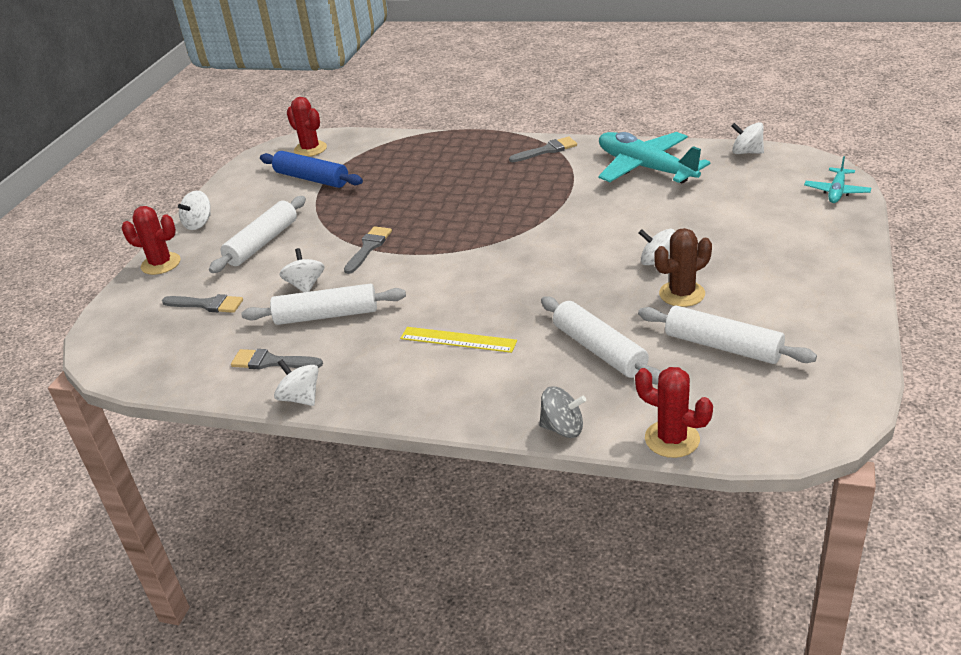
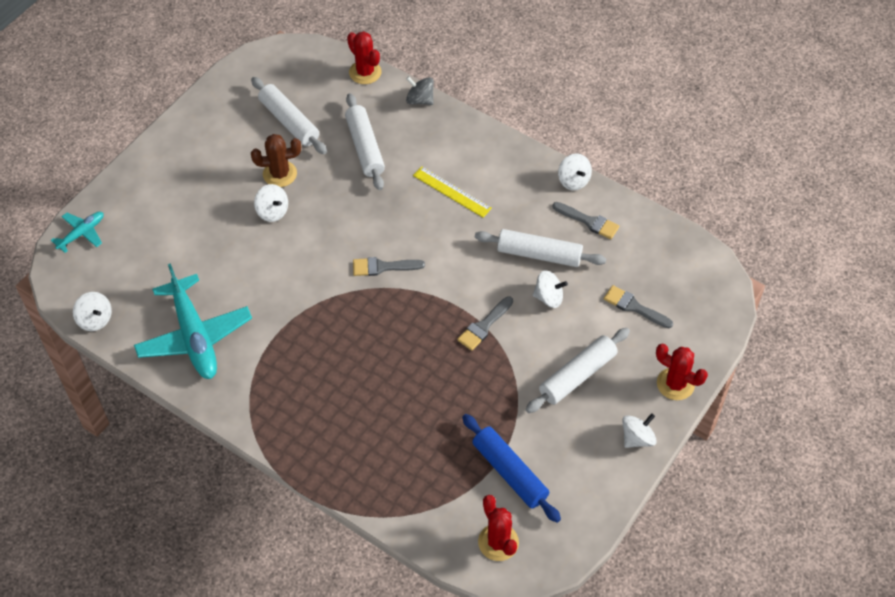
camera: 165 degrees left, 20 degrees up
(305, 285) = (548, 297): white spinning top -> white spinning top turned 90 degrees counterclockwise
(547, 150) = (259, 412): grey brush -> grey brush (383, 267)

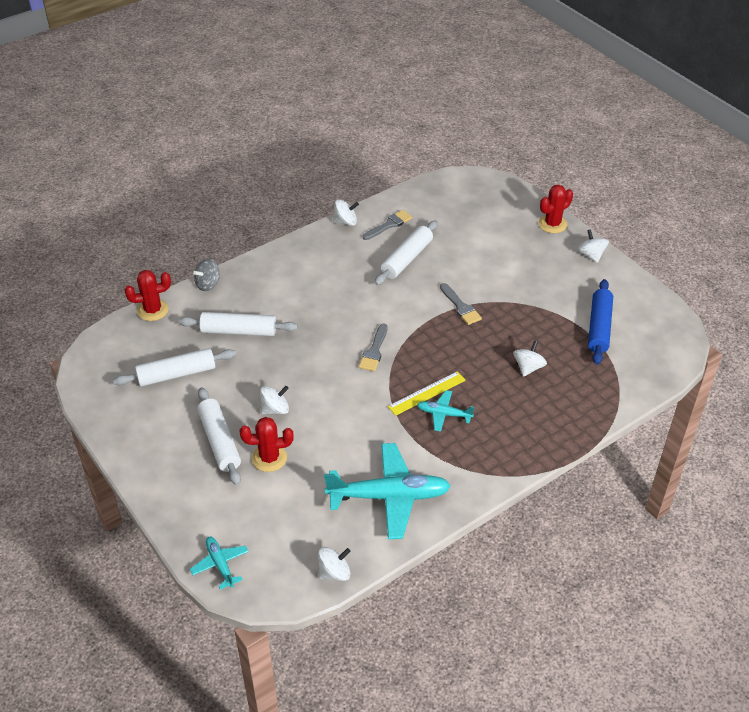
camera: 70 degrees left, 10 degrees down
(280, 174) = (234, 394): brown cactus -> none
(317, 353) = (443, 414): none -> turquoise plane
(452, 192) = (318, 290): yellow ruler -> yellow ruler (427, 393)
(498, 542) = (657, 349): red cactus -> red cactus (269, 458)
(510, 472) = (599, 327): blue rolling pin -> blue rolling pin turned 60 degrees counterclockwise
(548, 297) = (450, 265): white spinning top -> white spinning top (528, 367)
(577, 375) = (526, 269): white rolling pin -> white rolling pin (219, 441)
(634, 307) = (478, 224): grey brush -> none

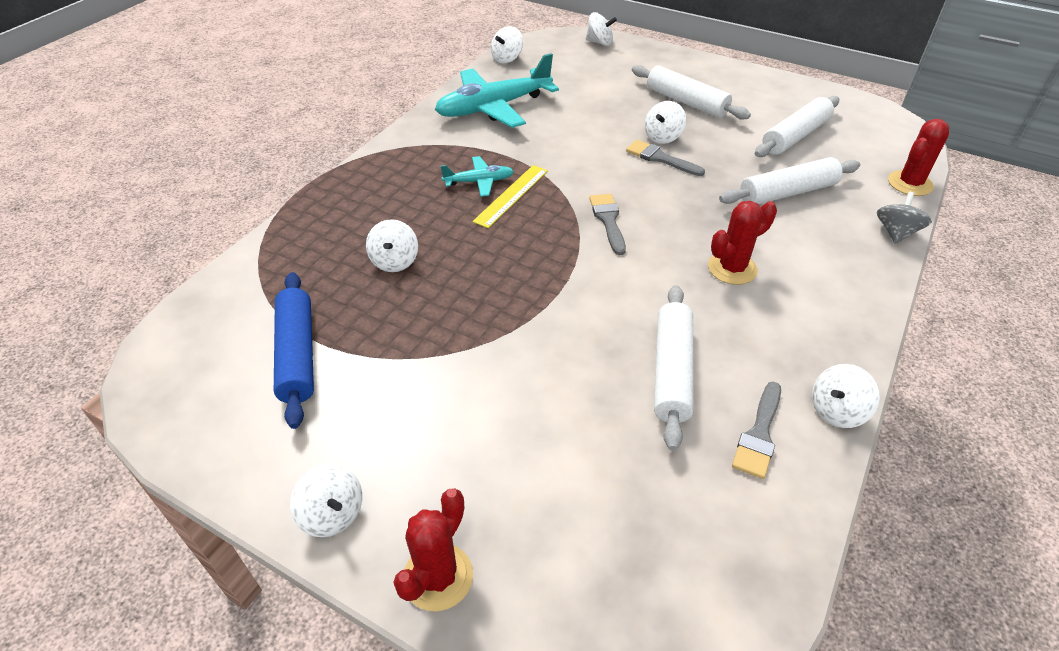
camera: 155 degrees right, 0 degrees up
(220, 564) = (599, 42): turquoise plane -> white spinning top
(269, 458) = (628, 103): red cactus -> red cactus (732, 268)
(460, 306) = (532, 316): grey brush -> grey brush (660, 158)

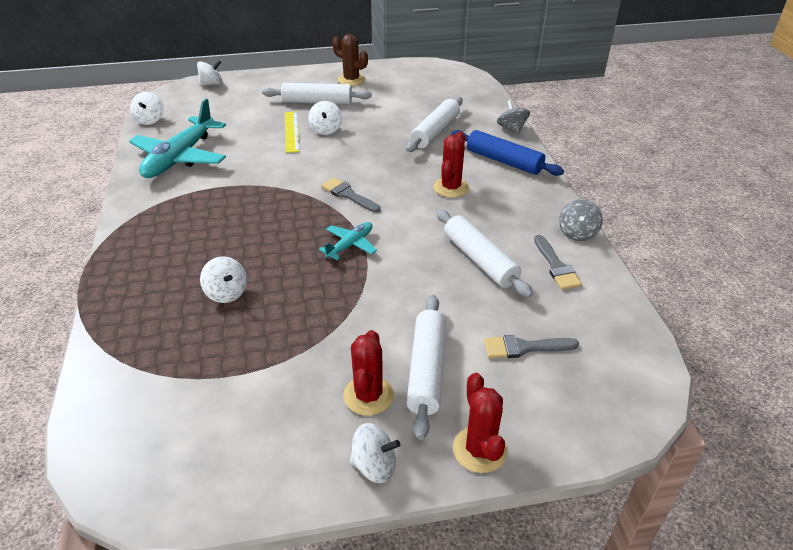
camera: 40 degrees left, 5 degrees down
(298, 354) = (226, 392): blue rolling pin -> blue rolling pin (504, 161)
(479, 182) = (229, 211): turquoise plane -> turquoise plane (350, 245)
(511, 195) = (264, 209): yellow ruler -> yellow ruler (291, 131)
(660, 158) = (339, 143): grey brush -> grey brush (524, 347)
(752, 91) = (351, 80): none -> brown cactus
(795, 136) = (405, 98): white rolling pin -> white rolling pin (426, 370)
(837, 410) = (577, 233): white spinning top -> grey spinning top
(910, 183) = (492, 100): red cactus -> red cactus (368, 395)

